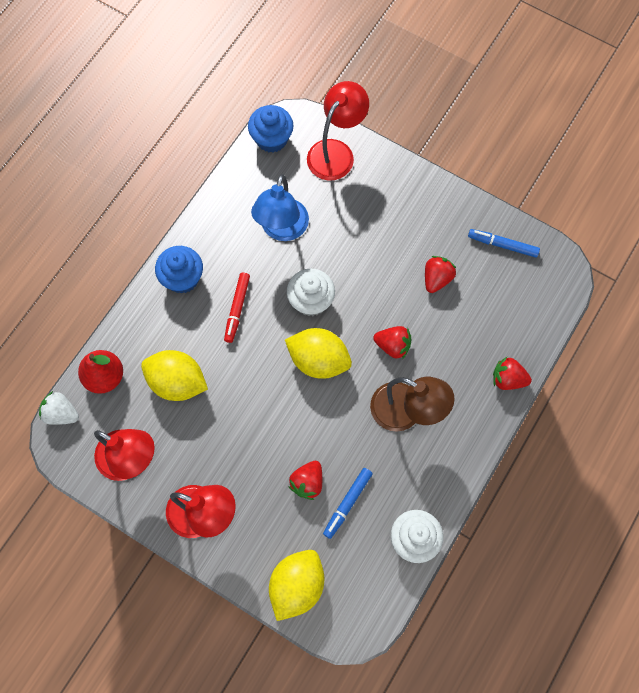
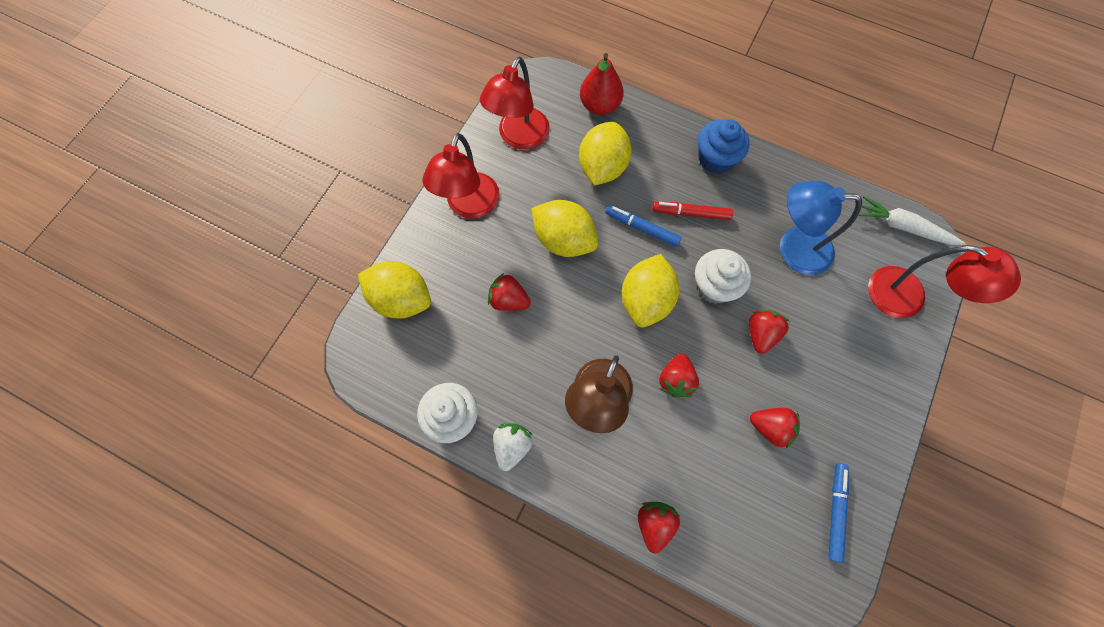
camera: 85 degrees right, 0 degrees up
(61, 413) = (559, 76): white strawberry -> white strawberry (512, 446)
(251, 426) = (564, 240): none -> yellow lemon
(271, 139) = (903, 227): blue cupcake -> white carrot
(347, 503) = (489, 343): blue marker -> blue marker (642, 228)
(358, 271) = (760, 334): none -> red strawberry

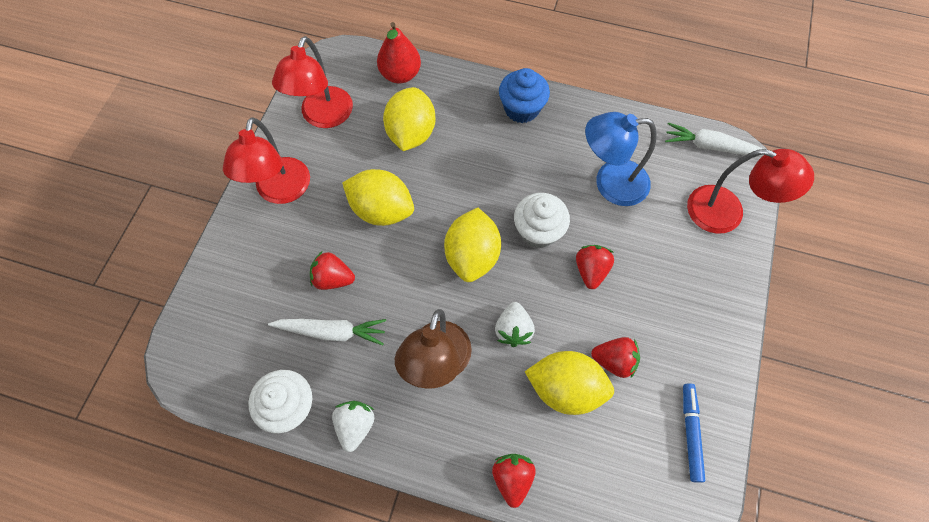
camera: 10 degrees left, 5 degrees down
(401, 299) = (221, 295): yellow lemon -> yellow lemon (565, 388)
(500, 351) = (331, 332): none -> white carrot
(642, 228) = (459, 186): blue marker -> none
(675, 380) = (513, 330): red strawberry -> white strawberry
(691, 213) = (505, 165): red marker -> none

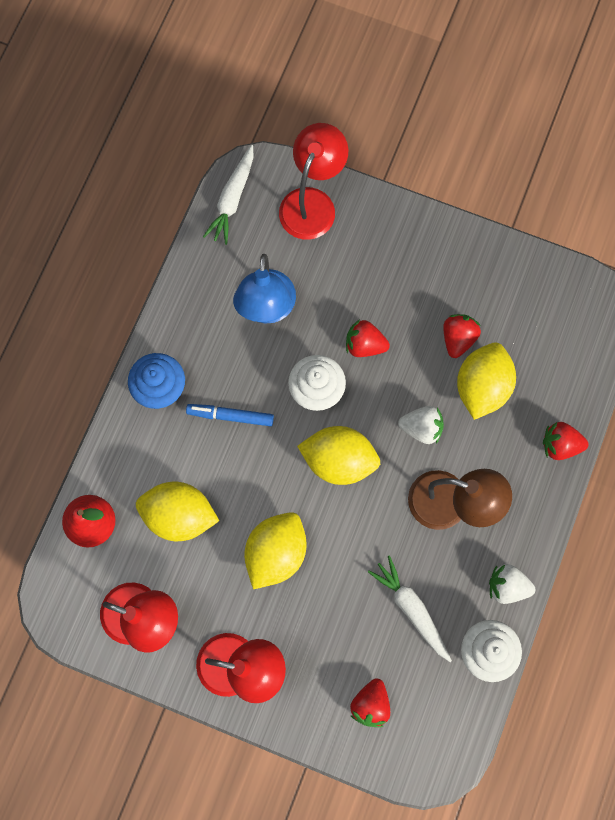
camera: 85 degrees left, 10 degrees up
(331, 332) = (411, 609): white carrot -> white carrot turned 45 degrees counterclockwise
(333, 278) = (353, 607): red strawberry -> red strawberry (370, 704)
(690, 433) = (527, 285): blue marker -> blue marker (230, 416)

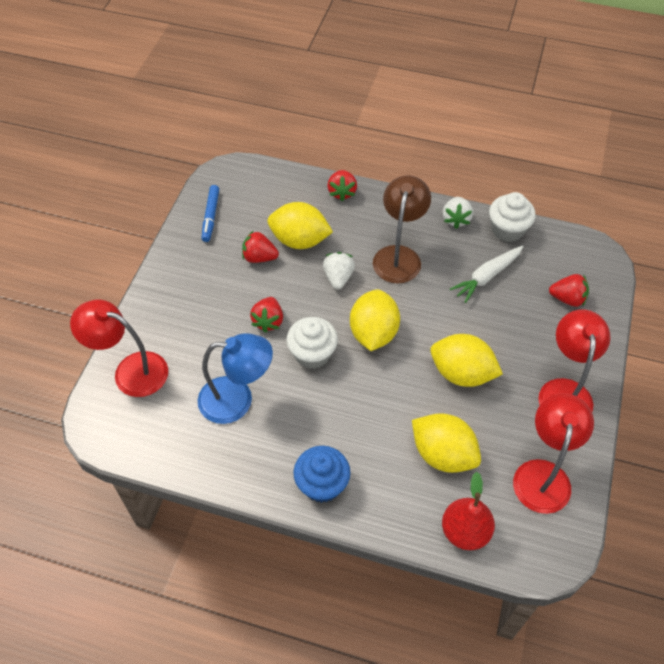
camera: 95 degrees left, 20 degrees down
(179, 515) = (443, 454): yellow lemon -> yellow lemon turned 60 degrees counterclockwise
(230, 416) = (343, 420): blue marker -> blue marker (211, 216)
(232, 199) = (122, 439): white carrot -> none

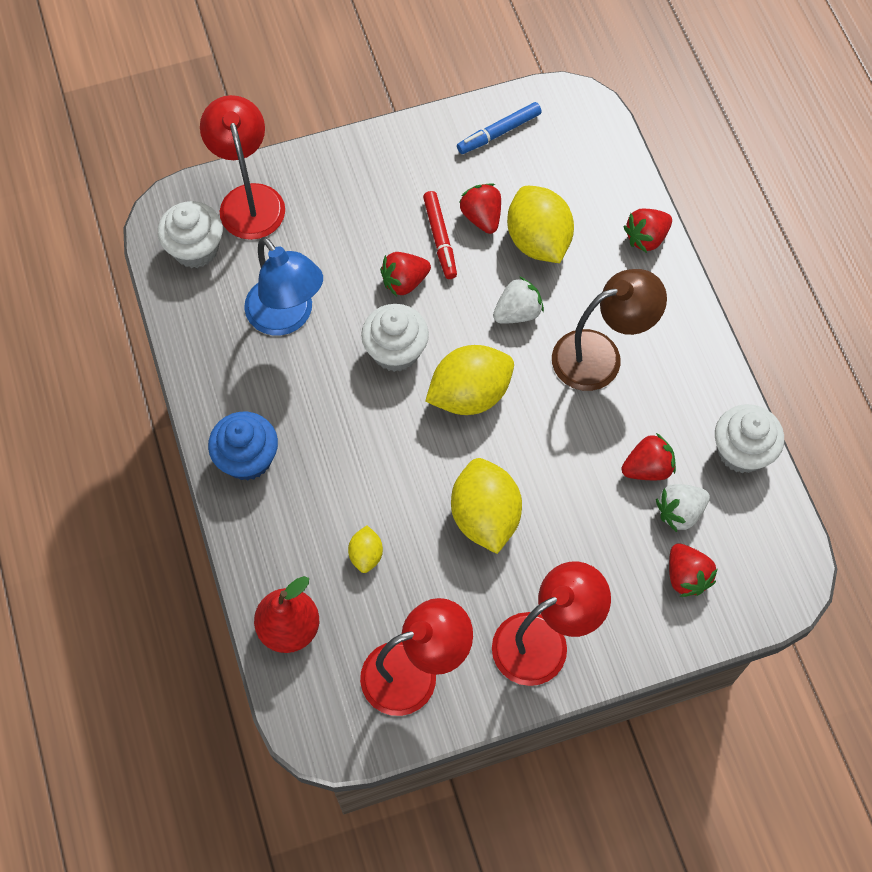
camera: 55 degrees right, 10 degrees up
(138, 424) = (195, 249): none -> white cupcake
(255, 286) = (440, 238): none -> red marker
(443, 454) = (366, 555): yellow lemon -> yellow lemon, size x0.49
(456, 219) = (709, 384): white strawberry -> white strawberry (680, 512)
(487, 276) = (647, 468): white carrot -> red strawberry

